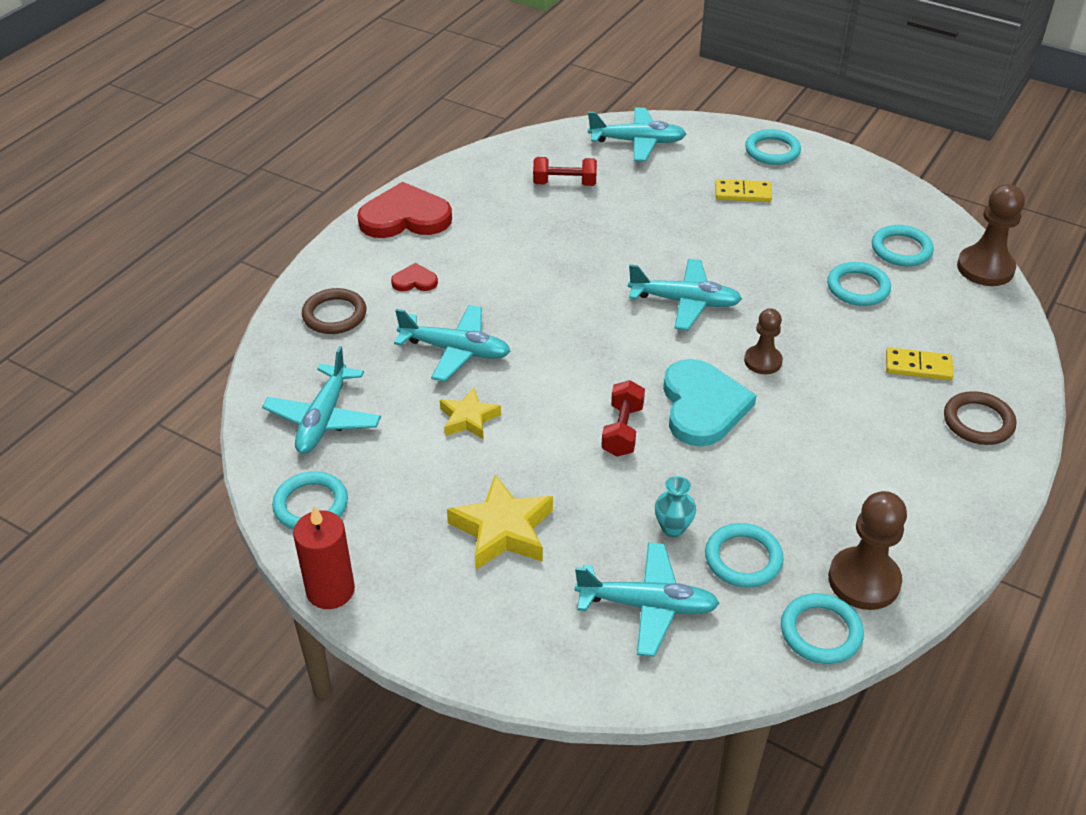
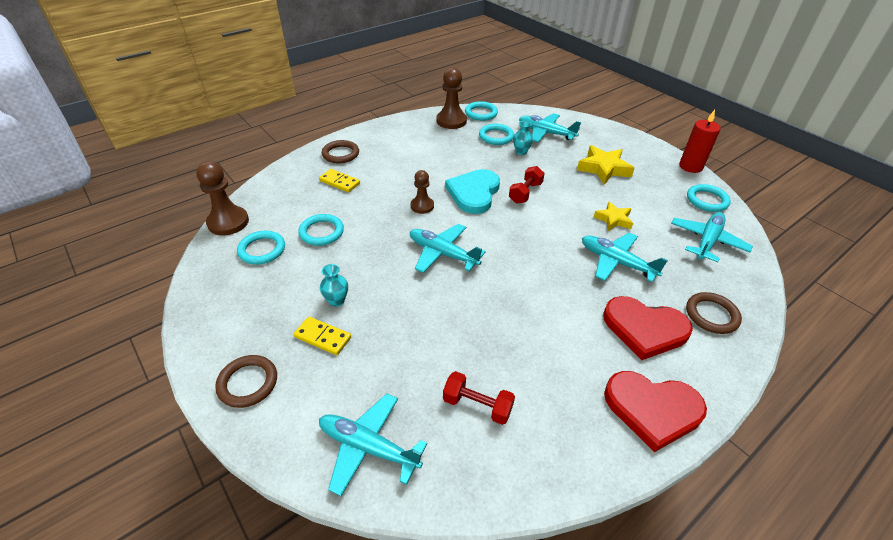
camera: 160 degrees left, 0 degrees up
(414, 281) = (644, 329): red heart -> red heart, size x2.13
(761, 224) = (337, 300): none -> turquoise vase
(772, 151) = (248, 383): turquoise ring -> brown ring

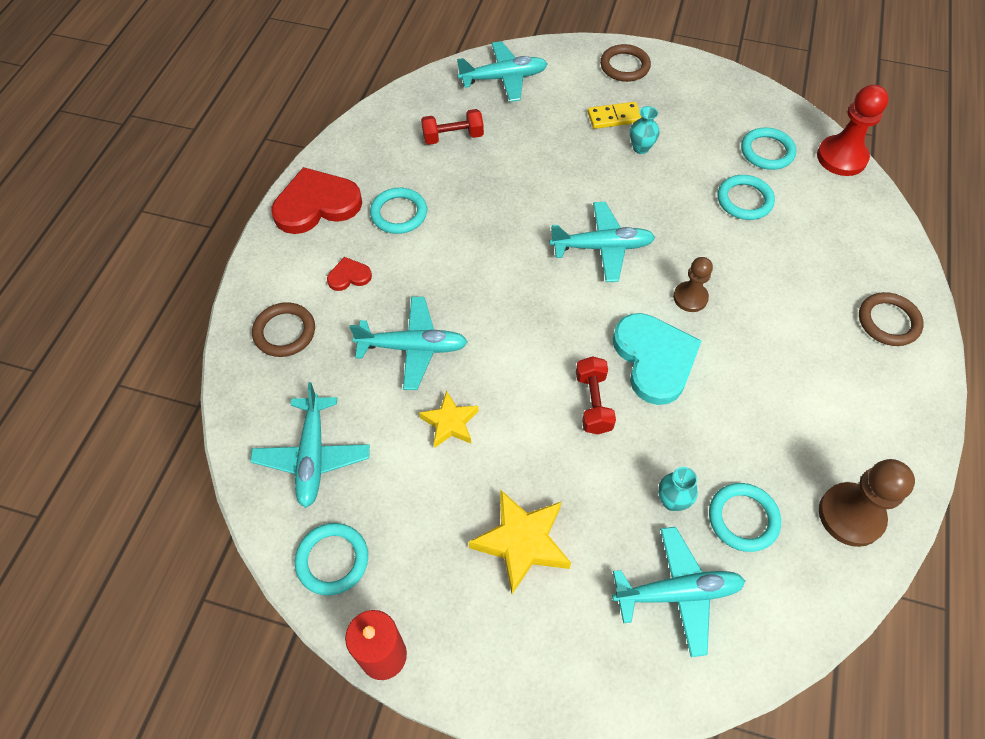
camera: 145 degrees right, 15 degrees up
(228, 222) = (841, 157): brown pawn -> red pawn
(339, 182) = (821, 274): yellow domino -> none
(481, 113) = (833, 581): turquoise ring -> turquoise ring (399, 213)
(644, 329) = (349, 276): red heart -> red heart, size x0.47

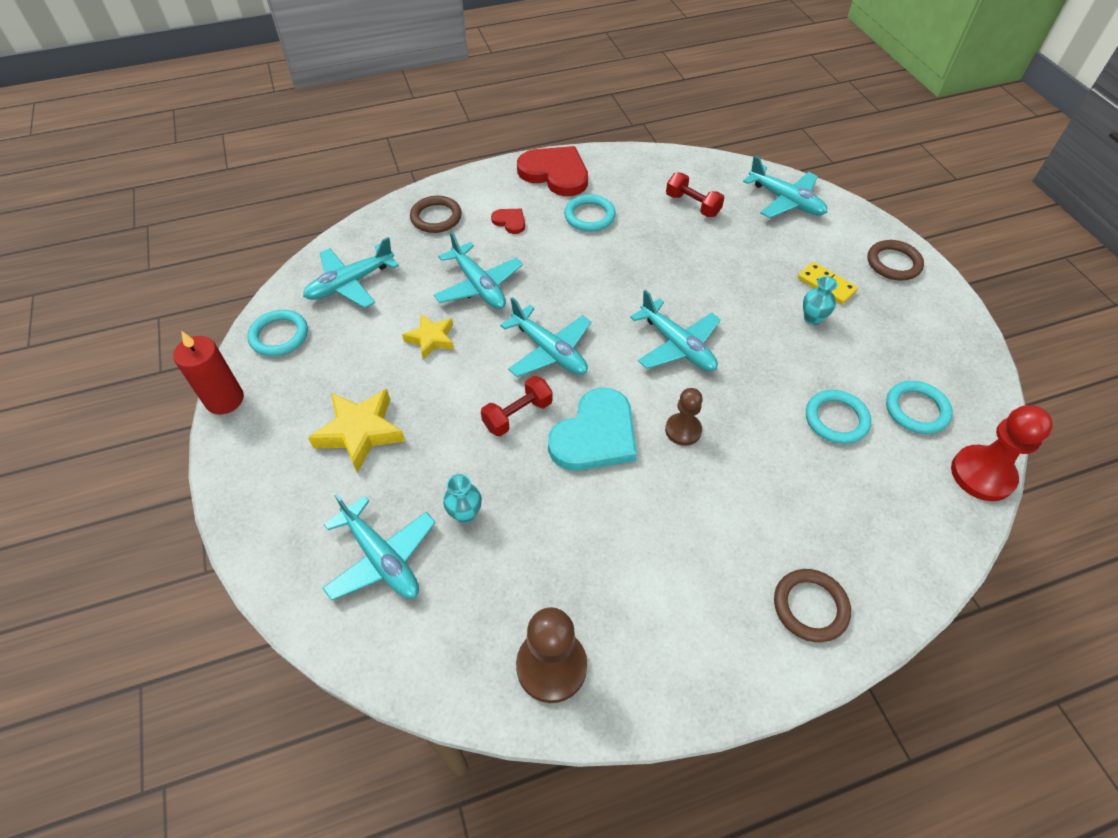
camera: 55 degrees right, 5 degrees down
(539, 338) = (549, 351): none -> turquoise plane
(743, 518) = (485, 575): turquoise ring -> none

